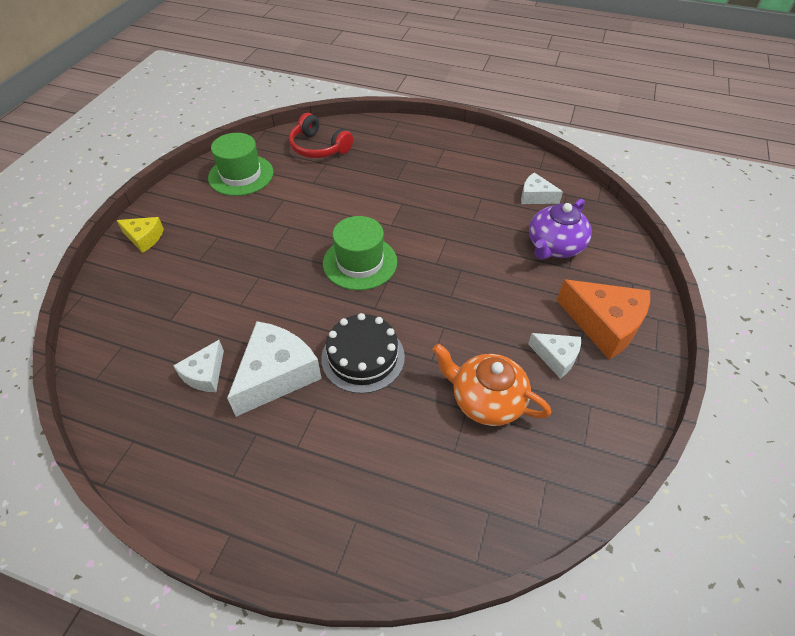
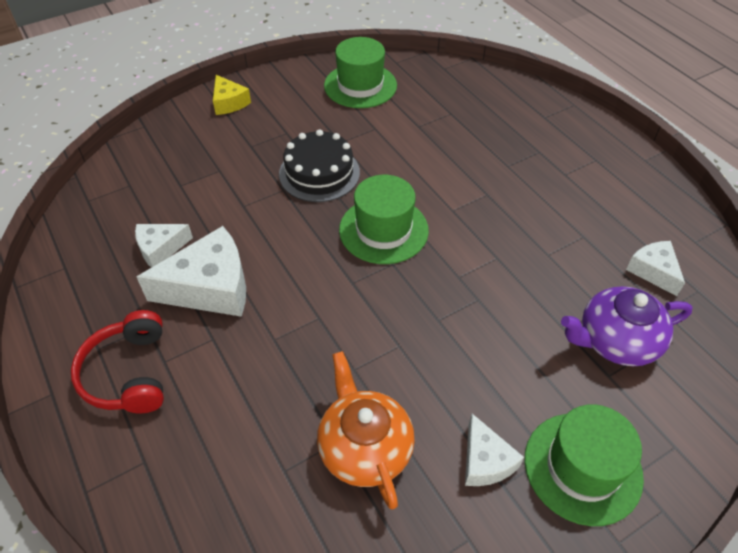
camera: 40 degrees right, 0 degrees up
(318, 147) = (459, 93): red headphones -> red headphones (129, 373)
(363, 357) = (295, 322): black cake -> black cake (319, 173)
(604, 324) = (582, 467): orange cheese -> green hat

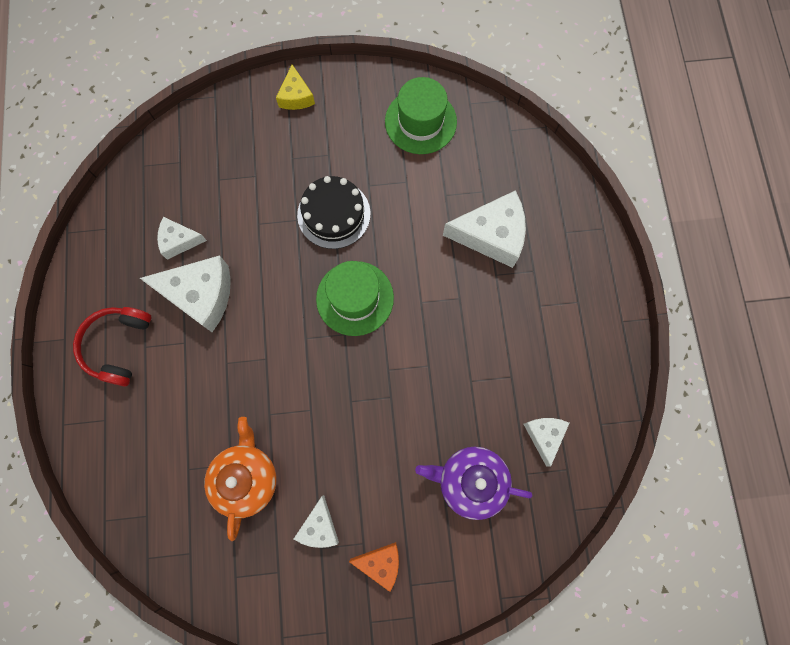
camera: 25 degrees right, 25 degrees up
(481, 139) = (491, 235): none -> white cheese
(582, 467) = (381, 563): green hat -> orange cheese

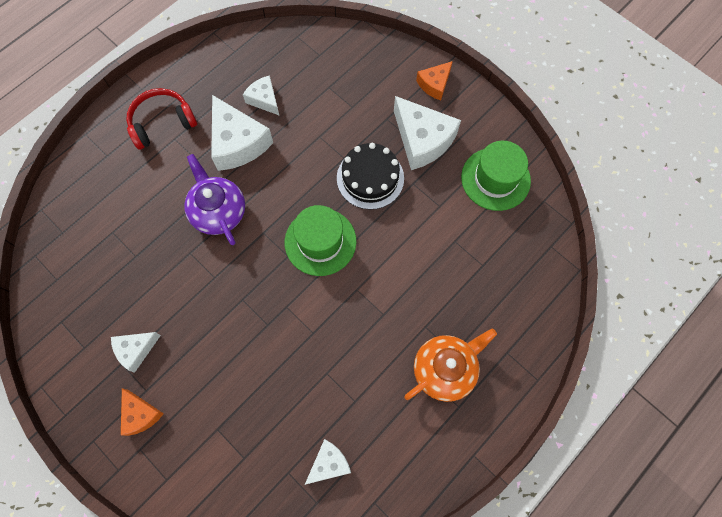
camera: 50 degrees right, 5 degrees down
(246, 478) = (134, 274): orange teapot -> orange teapot (445, 369)
(296, 96) = (434, 84): yellow cheese -> orange cheese
(470, 481) = (249, 433): purple teapot -> purple teapot (218, 211)
(491, 235) = (454, 299): white cheese -> white cheese (422, 140)

